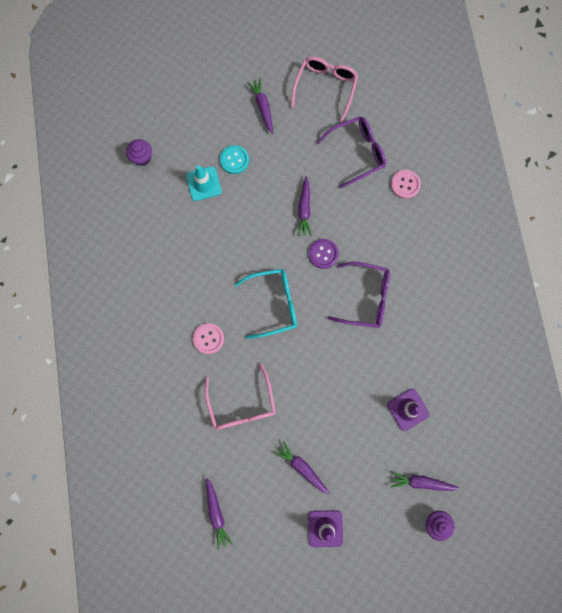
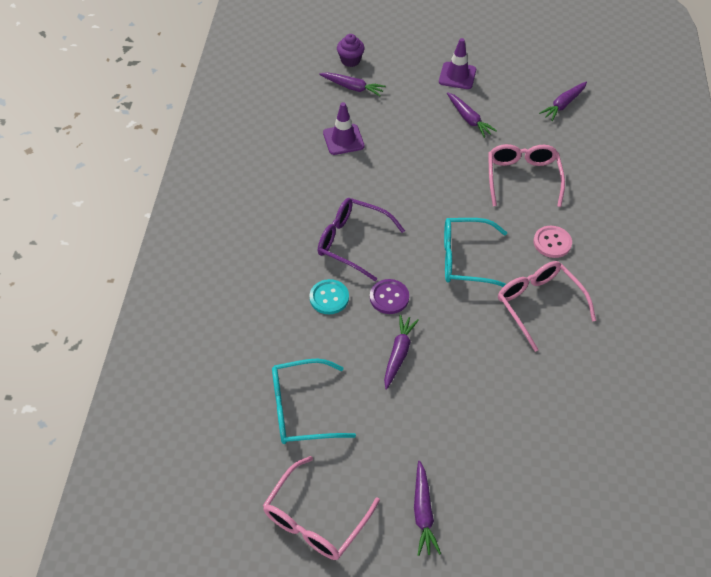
camera: 165 degrees left, 25 degrees down
(142, 157) = (625, 480): purple cupcake -> none
(203, 184) = (534, 420): turquoise traffic cone -> none
(212, 276) = (539, 304): none -> pink glasses
(216, 513) = (563, 104): purple carrot -> purple carrot turned 135 degrees counterclockwise
(234, 160) = (483, 442): turquoise button -> turquoise button (329, 298)
(357, 153) = (302, 409): purple glasses -> turquoise glasses
(405, 184) = (252, 352): pink button -> none

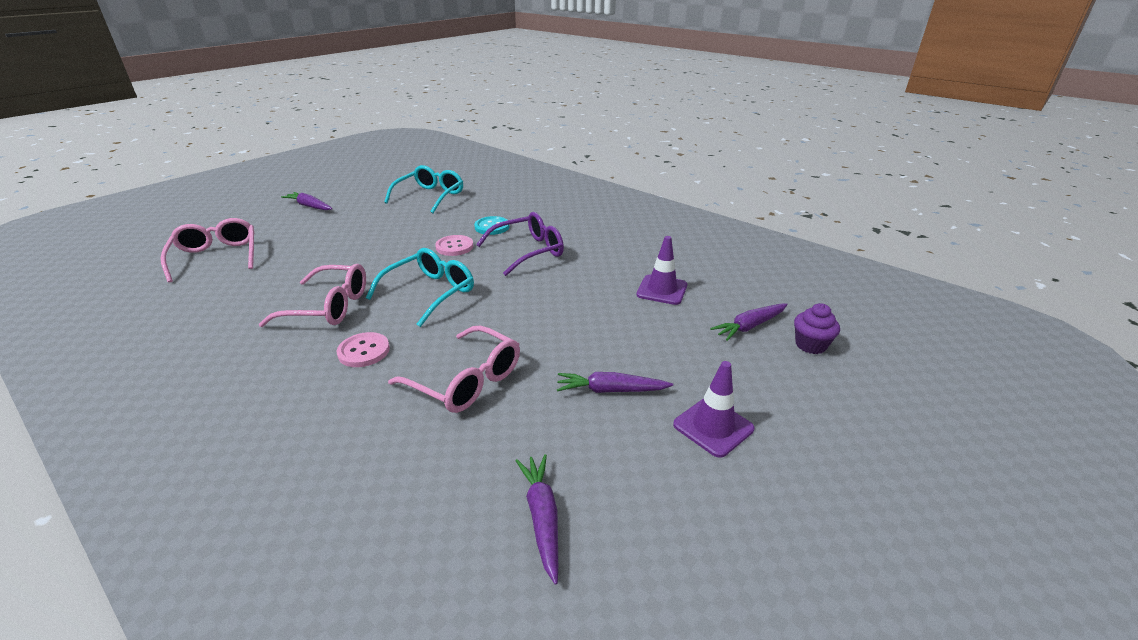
camera: 125 degrees right, 20 degrees down
(315, 519) = (367, 183): pink glasses -> pink glasses (216, 257)
(389, 297) = (454, 247): purple button -> pink button
(398, 354) = (407, 234): purple carrot -> none

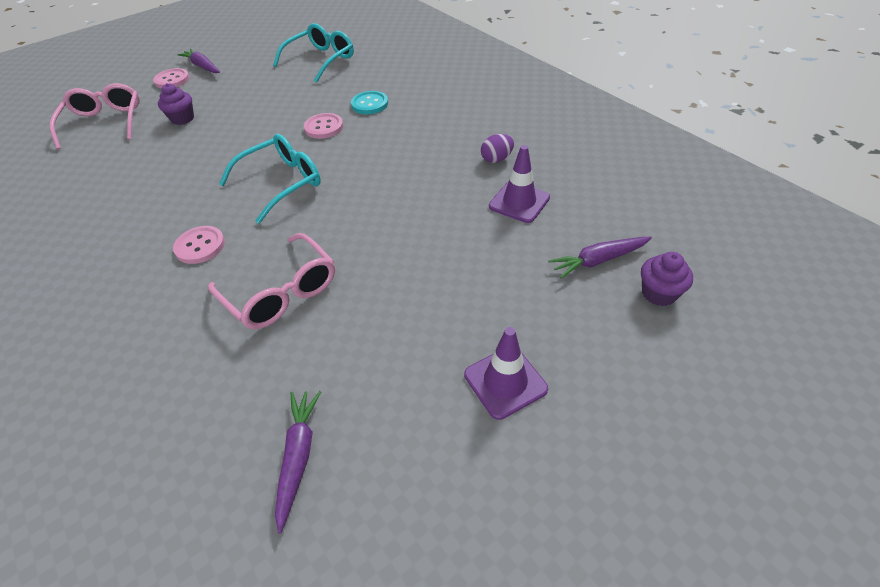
camera: 15 degrees right, 15 degrees up
(280, 218) = (172, 80): none -> pink button
(304, 248) = (183, 119): none -> purple cupcake
(328, 307) = (184, 191): pink glasses -> none
(528, 251) = (396, 139): purple glasses -> none
(611, 390) = (417, 322): purple carrot -> none
(627, 260) = (496, 159): none -> purple egg

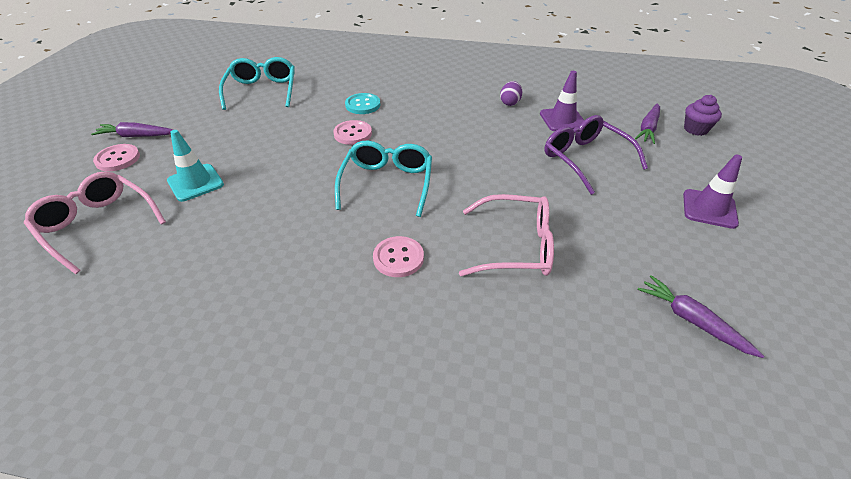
camera: 45 degrees left, 5 degrees down
(183, 119) = (195, 183): purple cupcake -> turquoise traffic cone
(470, 254) = (585, 159): none -> purple glasses

